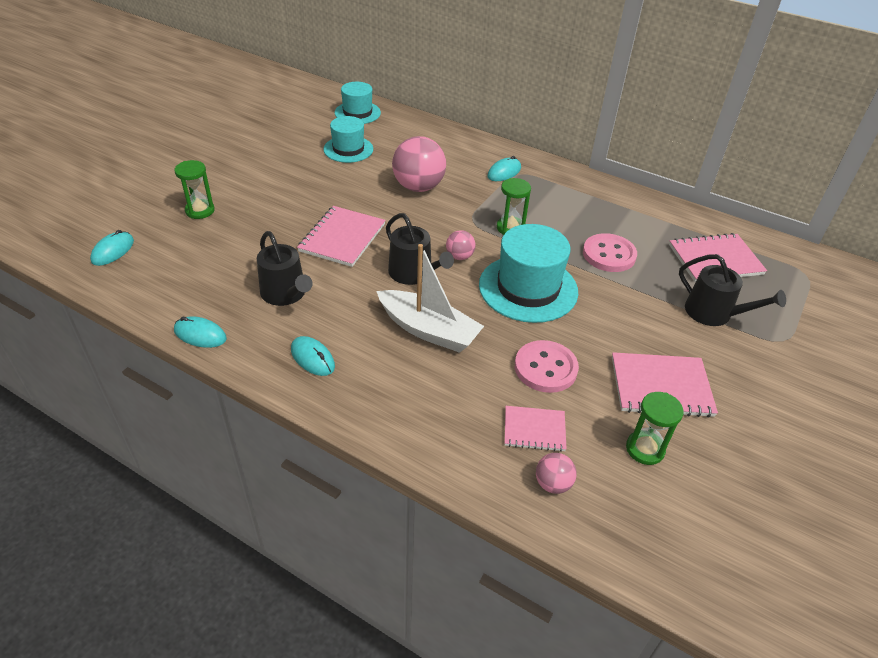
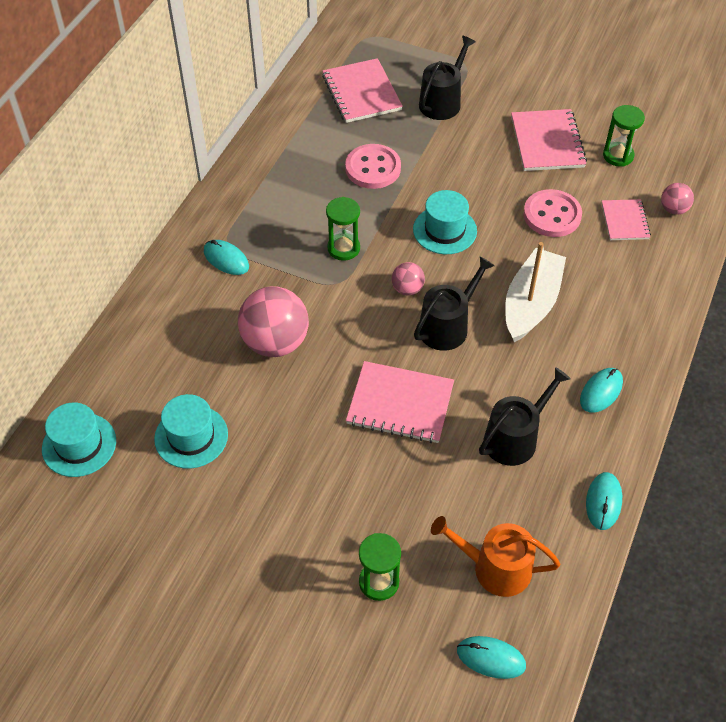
camera: 95 degrees left, 10 degrees up
(178, 264) = (495, 568): none -> orange watering can
(528, 288) = (444, 230): turquoise hat -> turquoise hat, size x0.62

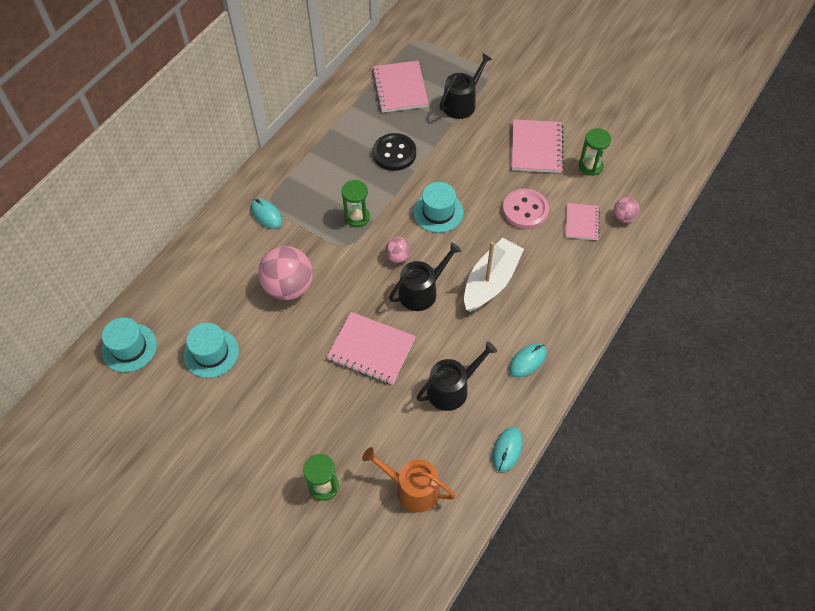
camera: 10 degrees right, 5 degrees up
(373, 168) = (394, 153): pink button -> black button
(491, 658) = (392, 557): turquoise mouse -> none

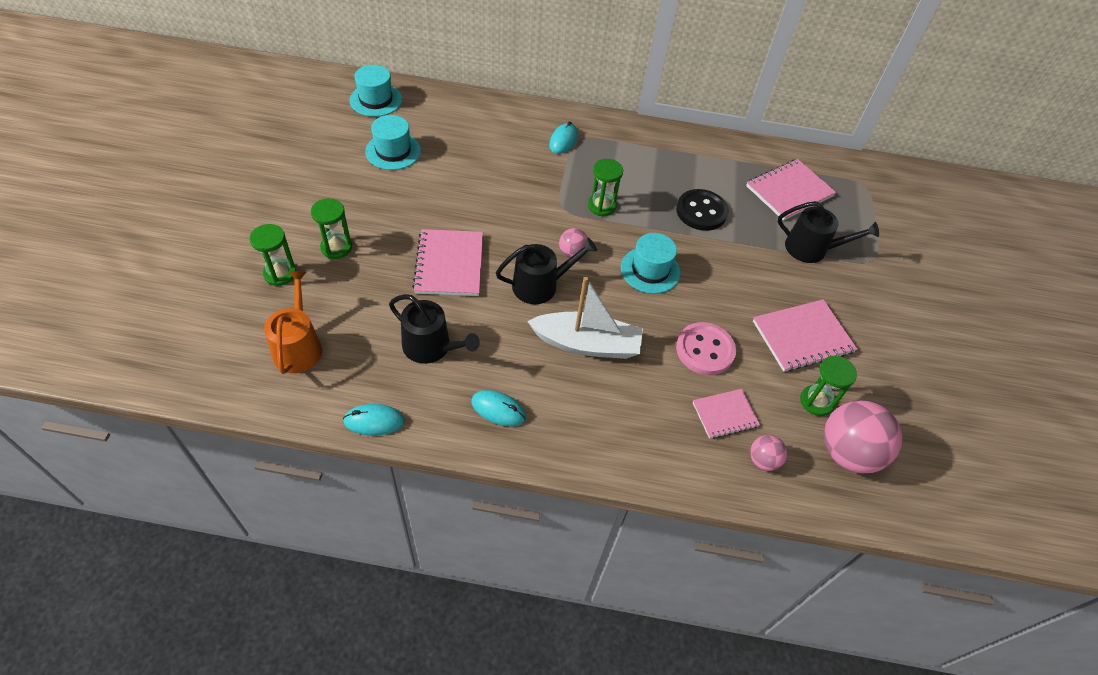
camera: 60 degrees right, 5 degrees down
(289, 287) = (490, 181): pink ball -> pink ball (847, 452)
(313, 432) = (336, 247): none -> green hourglass
(422, 291) = (540, 285): black watering can -> black watering can turned 45 degrees counterclockwise

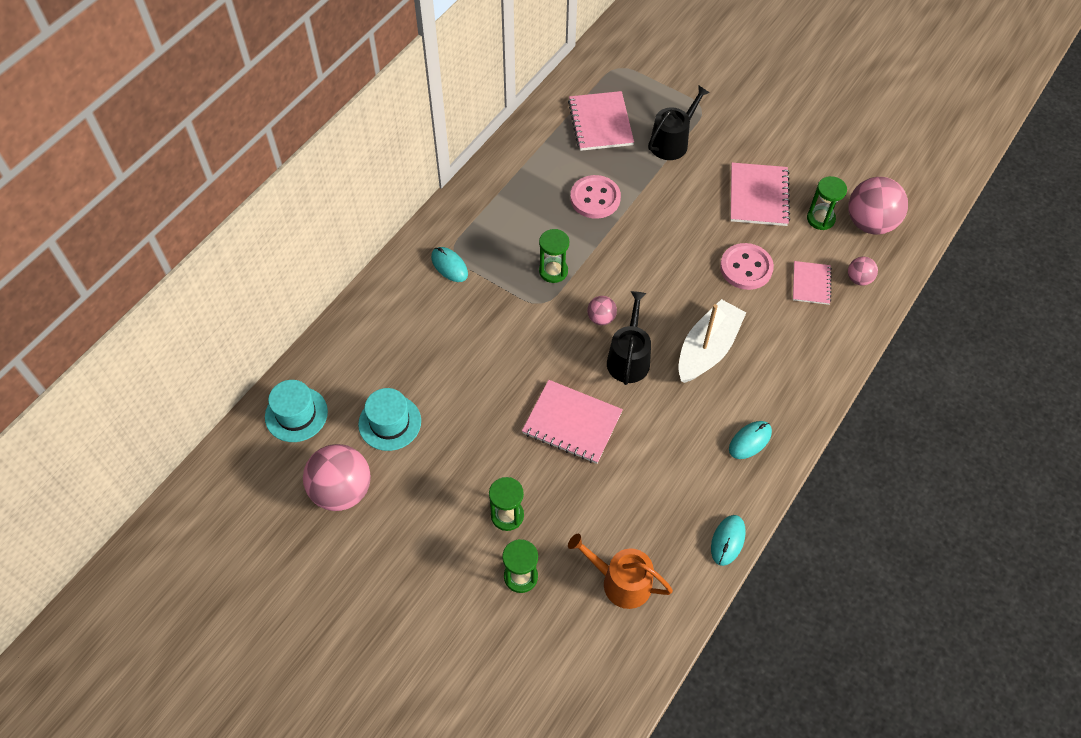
camera: 60 degrees left, 5 degrees up
(319, 144) = (342, 491): none -> pink ball
(431, 347) = (664, 470): black watering can -> none
(650, 270) = (646, 267): turquoise hat -> none
(701, 211) = (595, 198): black button -> pink button

